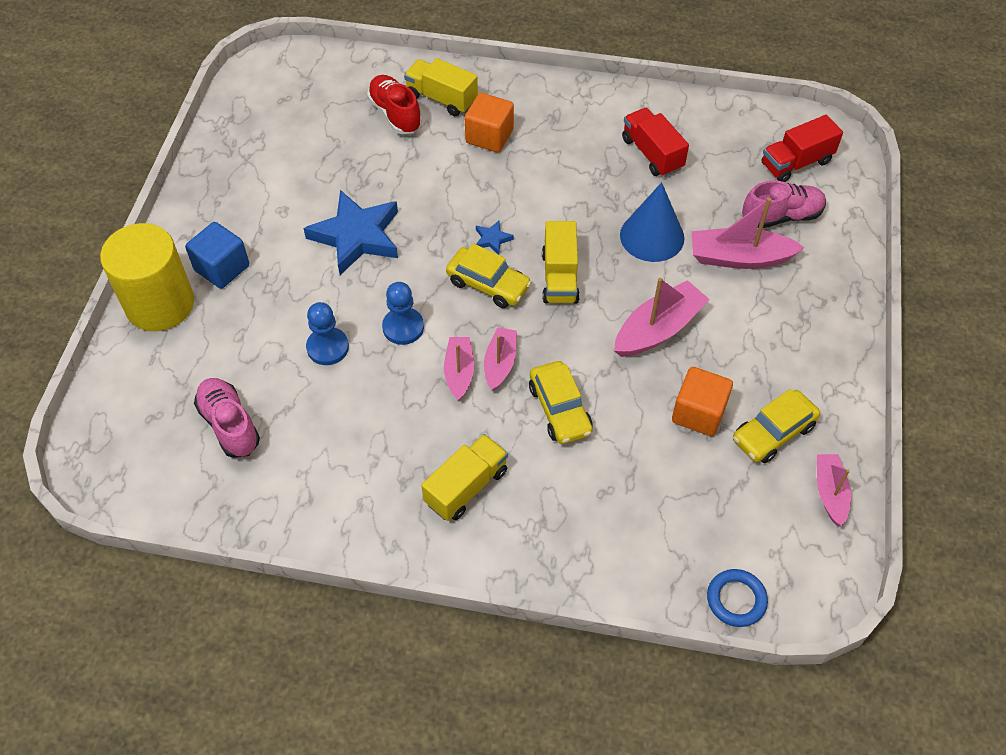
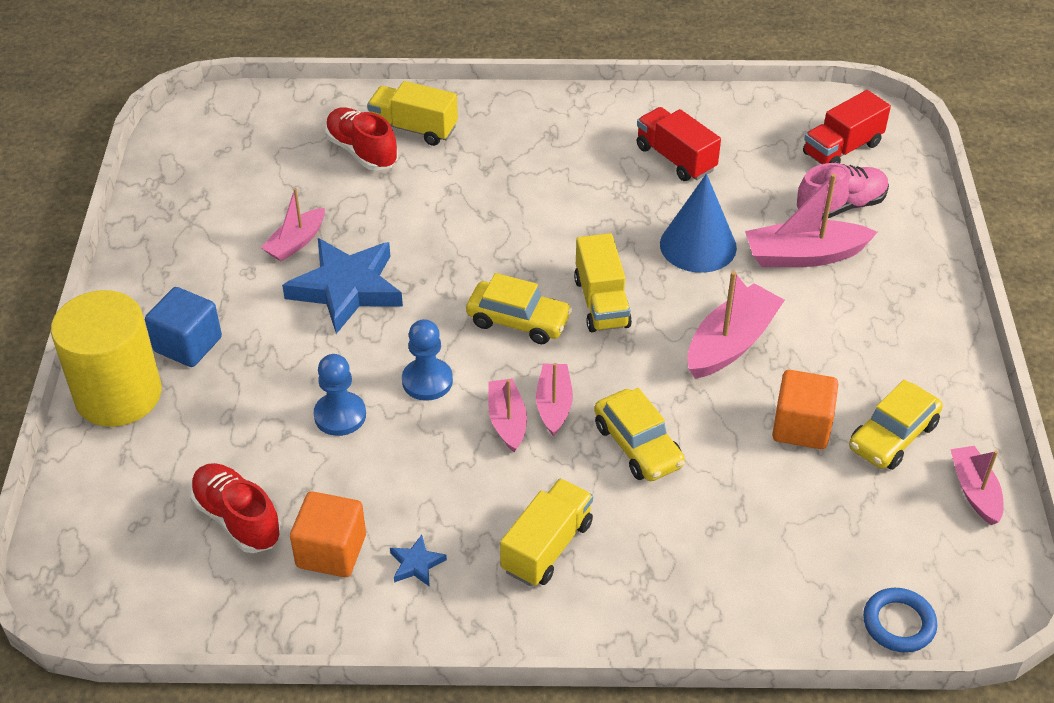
camera: 10 degrees left, 10 degrees down
(229, 425) = (237, 519): pink shoe -> red shoe
(325, 189) = (296, 242): none -> pink boat
(489, 136) = (480, 162): orange cube -> orange cube (331, 551)
(492, 239) = (511, 272): blue star -> blue star (416, 564)

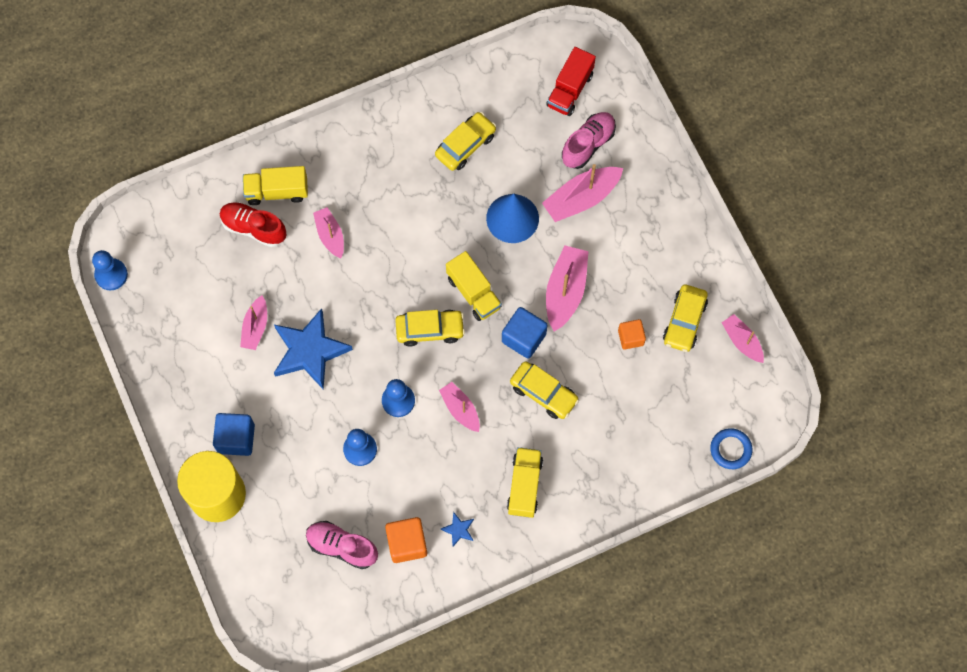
camera: 25 degrees left, 25 degrees up
(165, 139) = (111, 275): none -> blue pawn
(237, 519) = (342, 547): red shoe -> pink shoe
(554, 405) = (482, 385): pink boat -> pink boat (330, 235)
(643, 373) = (523, 338): none -> blue cube
(675, 158) = (465, 145): red truck -> yellow car
(801, 427) = (630, 337): orange cube -> orange cube, size x0.66

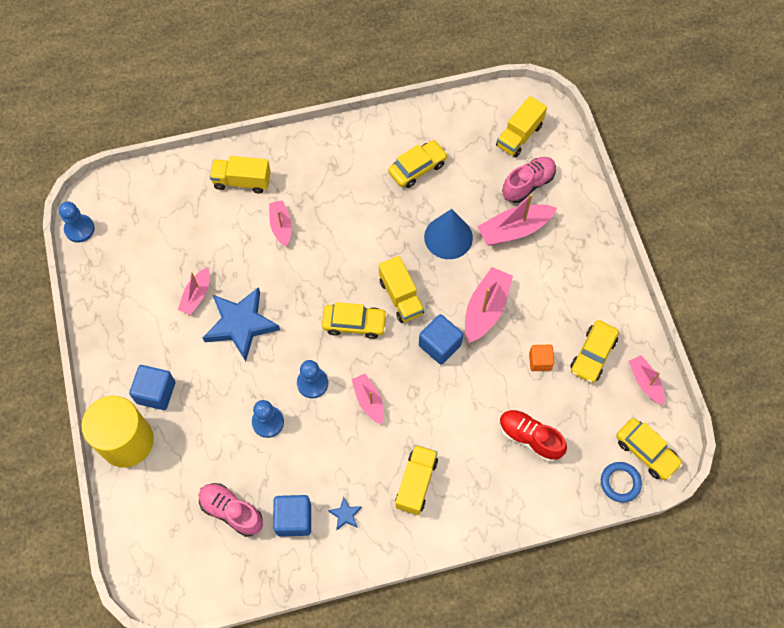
camera: 10 degrees right, 5 degrees down
(253, 228) = (214, 209): red shoe -> red shoe (529, 438)
(407, 543) = (294, 519): orange cube -> blue cube
(543, 393) = (449, 399): yellow car -> yellow car (646, 451)
(570, 90) = (519, 136): red truck -> yellow truck

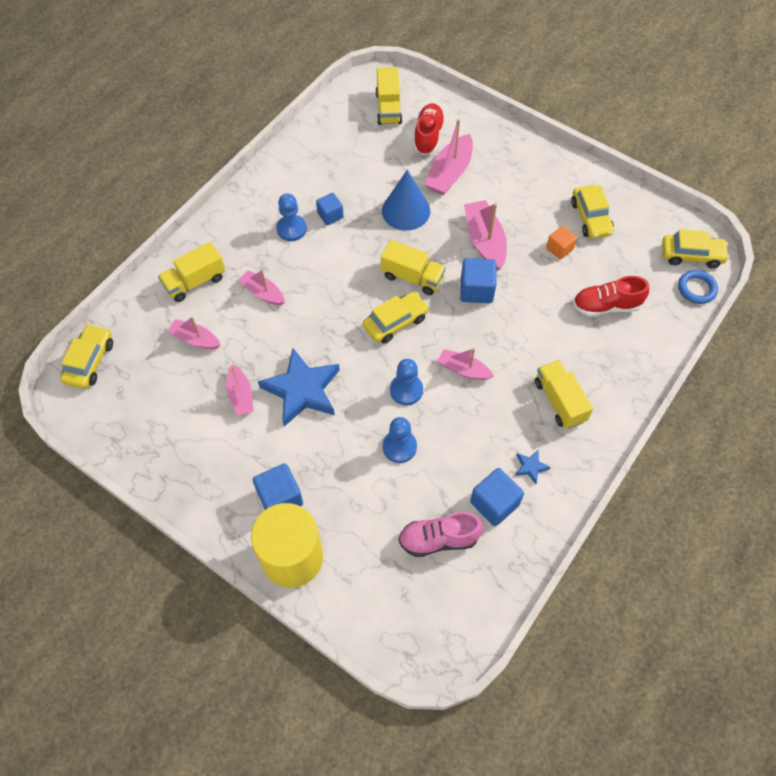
camera: 40 degrees left, 5 degrees down
(79, 229) = (78, 419): blue pawn -> blue pawn (291, 229)
(387, 198) = (330, 215): none -> blue cube
(417, 168) = (333, 179): yellow car -> yellow car (90, 361)
(528, 184) = (428, 136): pink shoe -> red shoe
(645, 382) = (643, 211): pink boat -> pink boat (195, 339)

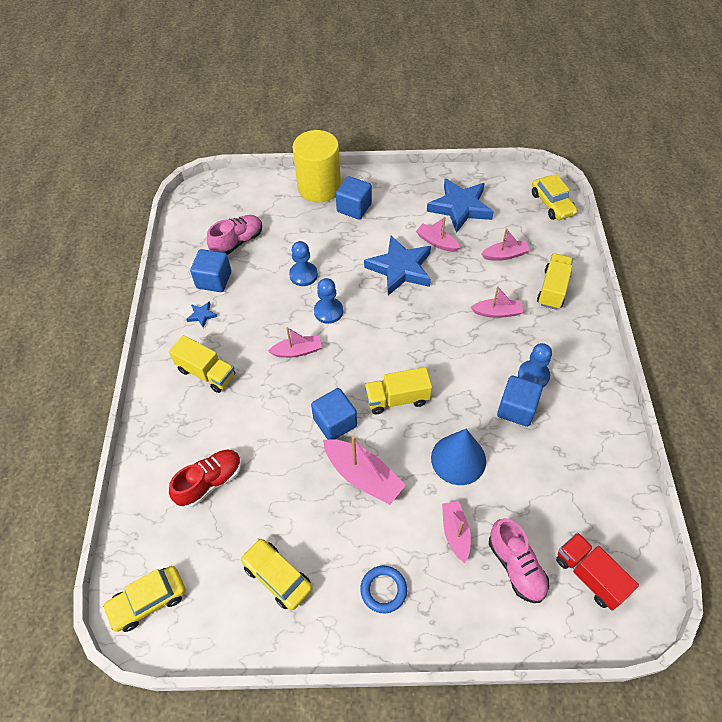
camera: 145 degrees right, 5 degrees down
(177, 419) = (460, 208): none -> blue star
(330, 215) = (516, 409): blue cube -> blue cube, size x1.52
(388, 108) = (589, 575): yellow truck -> red truck
(395, 322) = (378, 354): yellow car -> none
(428, 136) = (516, 566): red shoe -> pink shoe
(450, 173) = (455, 533): pink boat -> pink boat, size x0.63
(559, 249) = (288, 516): orange cube -> none
(696, 289) = (128, 560): blue ring -> blue ring (383, 590)

